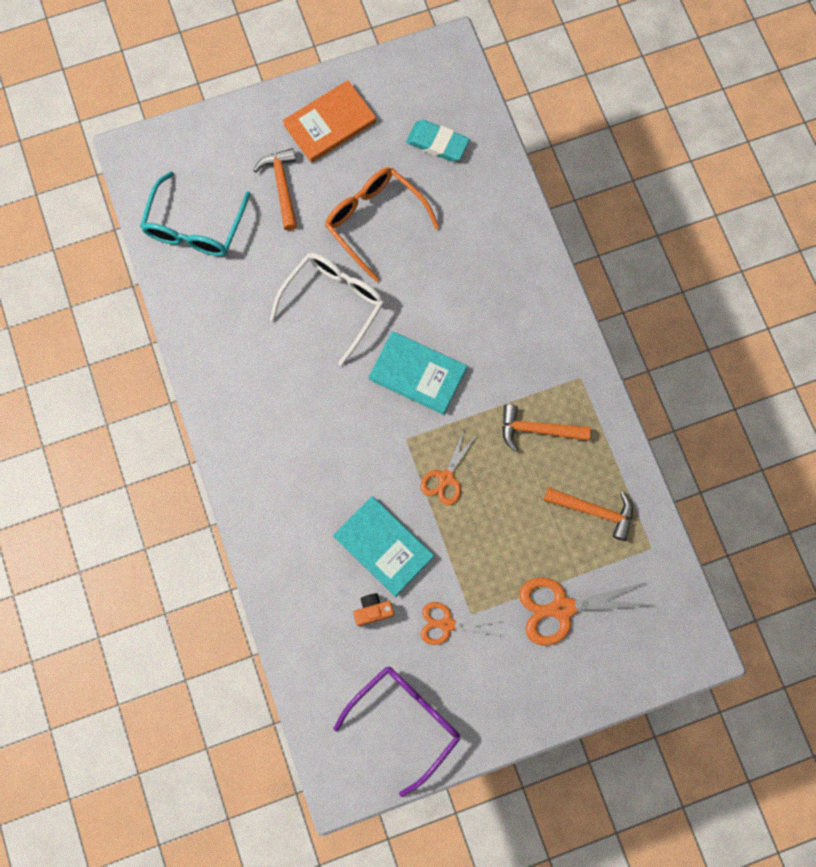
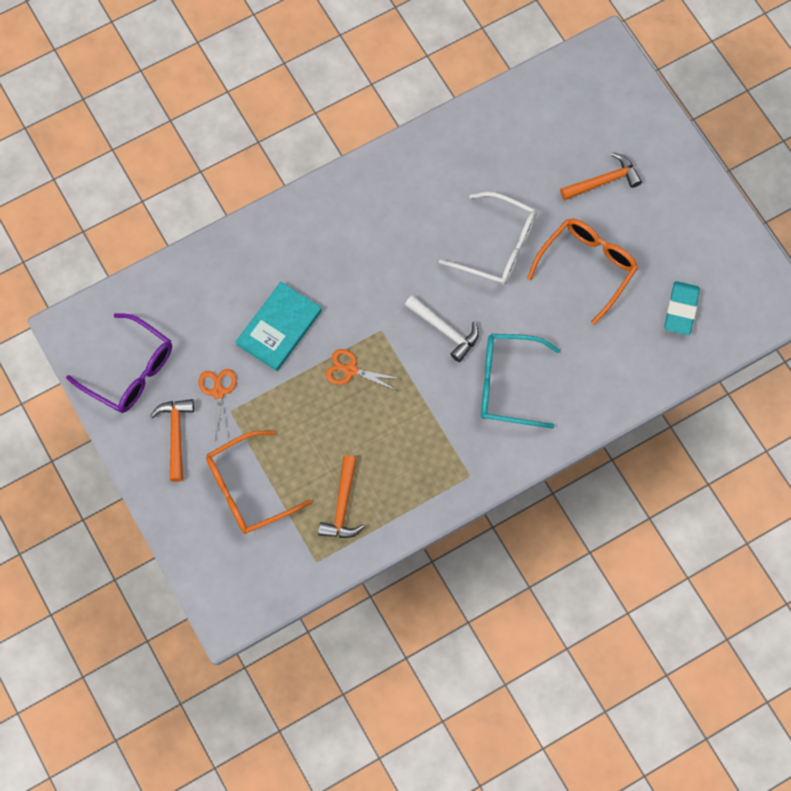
camera: 80 degrees right, 5 degrees down
(195, 227) = (546, 116): turquoise glasses -> turquoise glasses (507, 384)
(330, 124) = (677, 211): orange book -> none
(373, 610) = (221, 328): orange camera -> none
(418, 374) = (445, 330): turquoise book -> white hammer
(538, 430) = (411, 444): orange hammer -> orange hammer (176, 435)
(562, 608) = (248, 489): orange scissors -> orange glasses

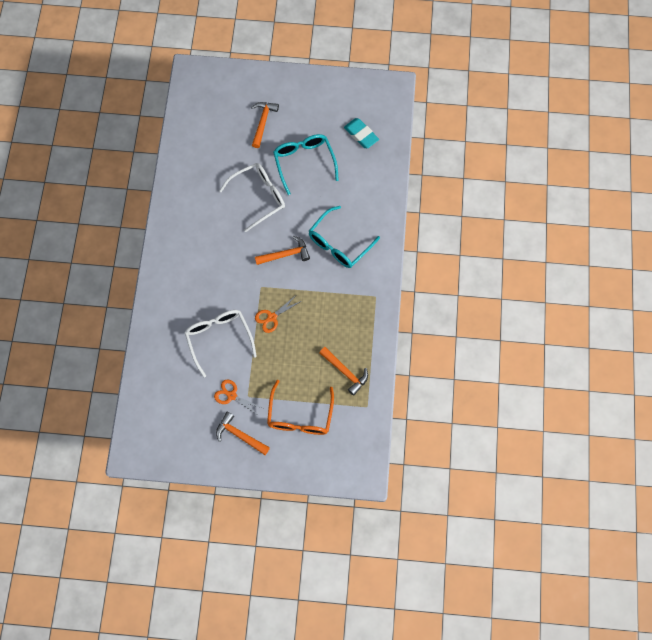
camera: 55 degrees left, 0 degrees up
(130, 371) = (183, 436): purple glasses -> none
(279, 328) = (219, 338): turquoise book -> white glasses
(445, 330) = (285, 254): white hammer -> orange hammer
(587, 267) = (304, 162): orange glasses -> turquoise glasses

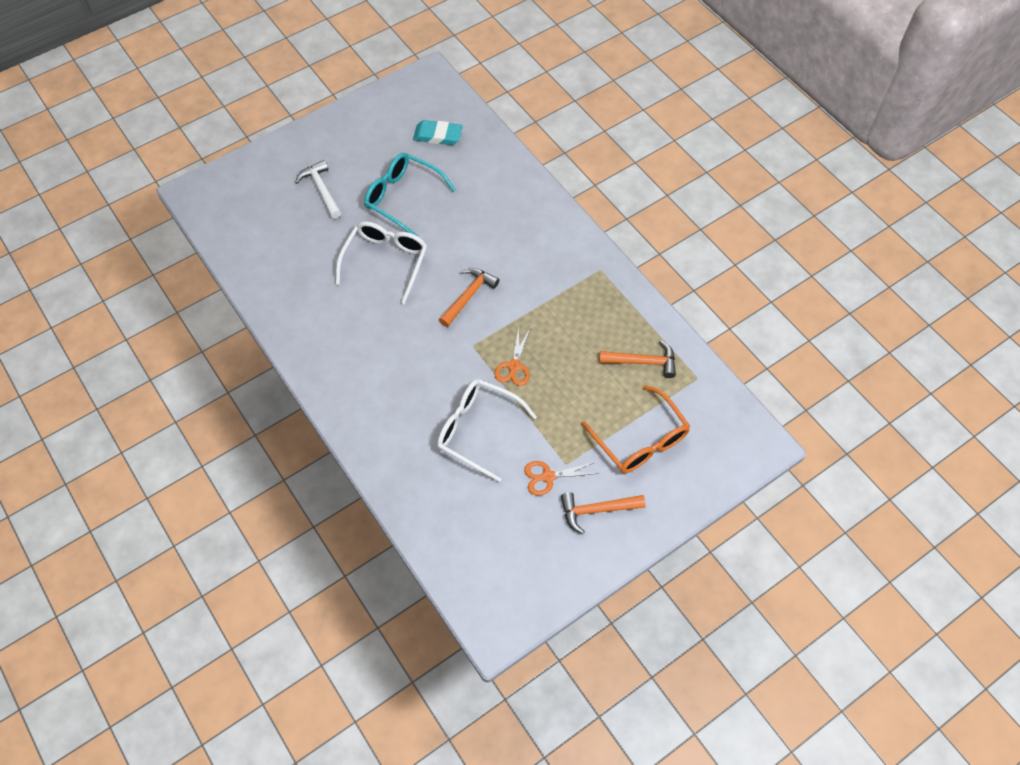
camera: 40 degrees left, 10 degrees down
(263, 122) = (321, 190): orange hammer -> white hammer
(339, 244) = (514, 247): turquoise glasses -> none

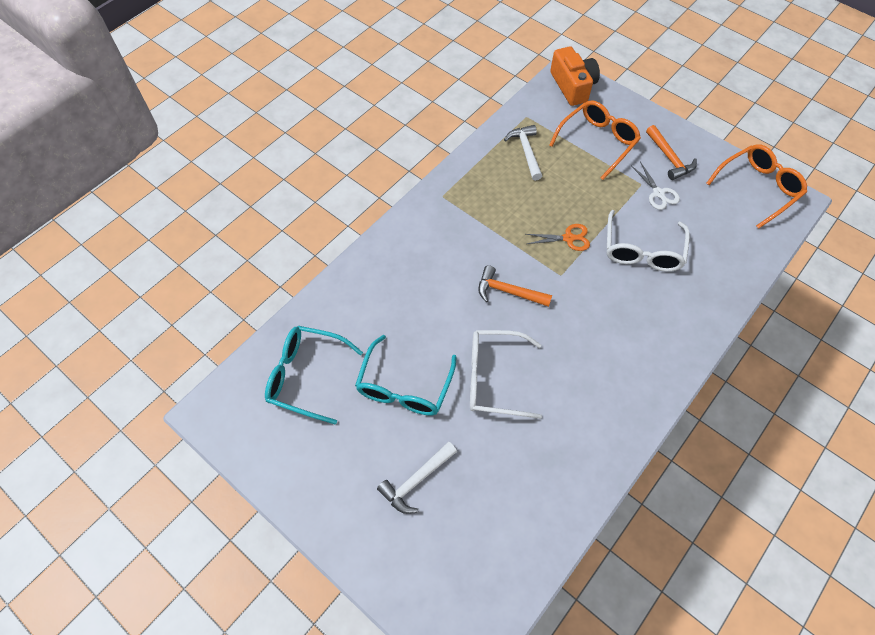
camera: 105 degrees left, 0 degrees up
(438, 136) = (306, 376): turquoise eraser -> turquoise glasses
(525, 593) = (758, 188): none -> orange glasses
(548, 476) = (658, 193): orange scissors -> white scissors
(642, 362) = (526, 152): orange hammer -> white hammer
(739, 444) = (573, 86): none -> orange camera

